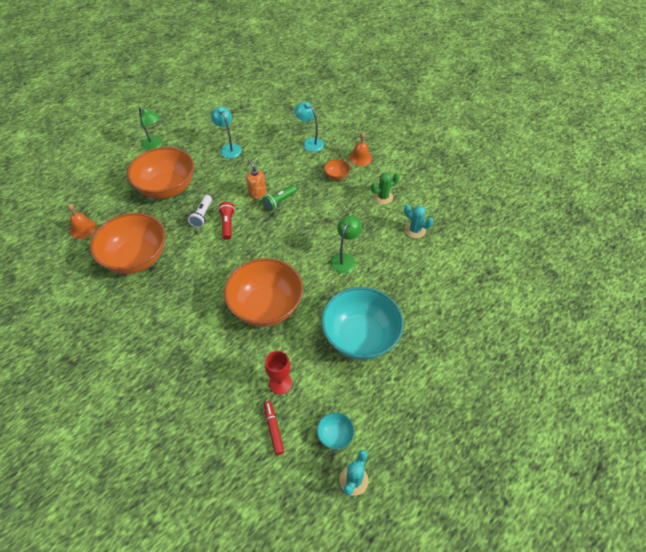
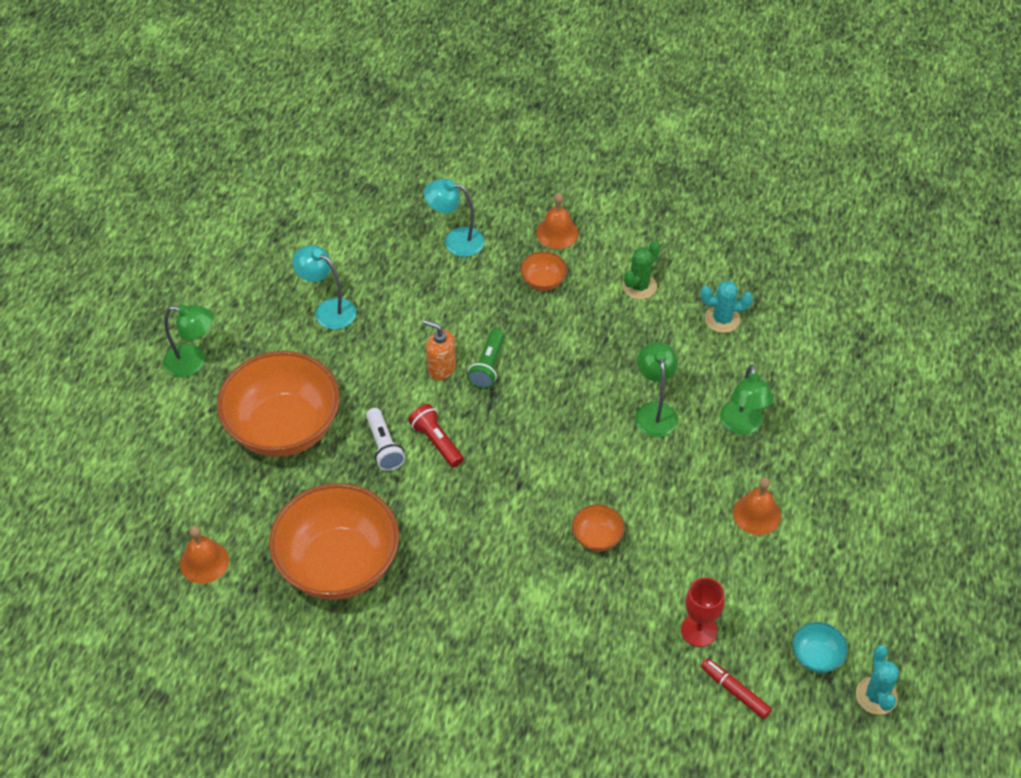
camera: 30 degrees left, 0 degrees up
(266, 306) = (597, 537): orange bowl -> orange bowl, size x0.42
(360, 337) = (757, 514): turquoise bowl -> orange bell
(386, 287) = (742, 425): none -> green lamp

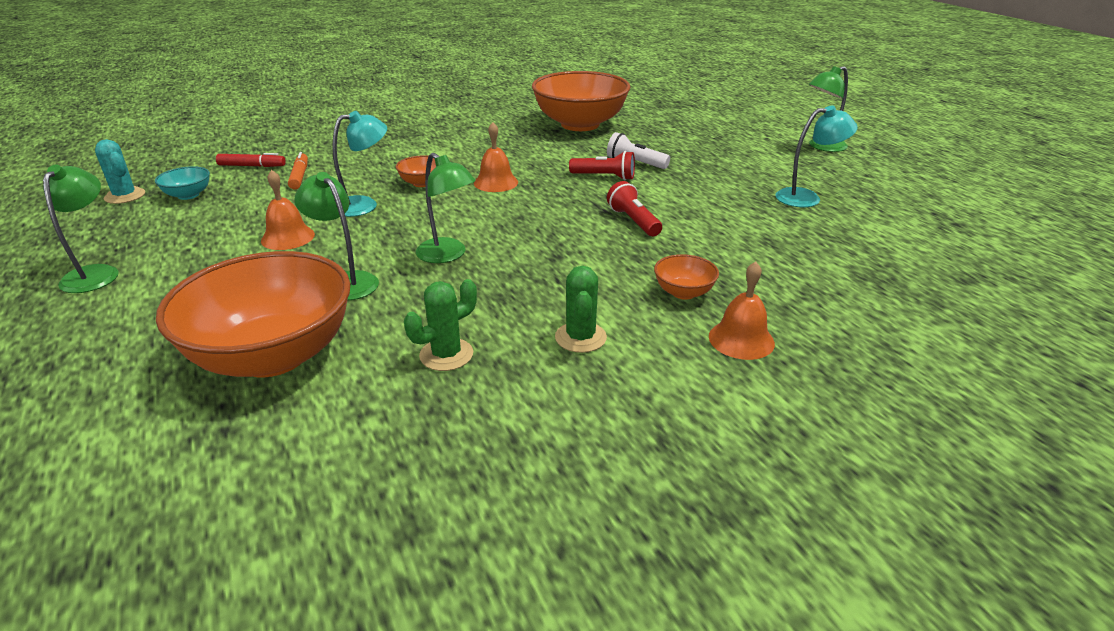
camera: 140 degrees right, 20 degrees down
(204, 562) = (652, 104): orange bell -> orange bell (496, 182)
(284, 428) = (711, 147): orange bowl -> orange bowl (273, 355)
(441, 368) = (666, 206): orange soap dispenser -> none
(455, 240) = (815, 281): turquoise lamp -> turquoise lamp (364, 205)
(488, 366) = (633, 221): green flashlight -> red flashlight
(699, 630) = (299, 176): red goblet -> orange marker
(722, 319) = (446, 355): turquoise cactus -> green cactus
(915, 551) = (96, 273): none -> green lamp

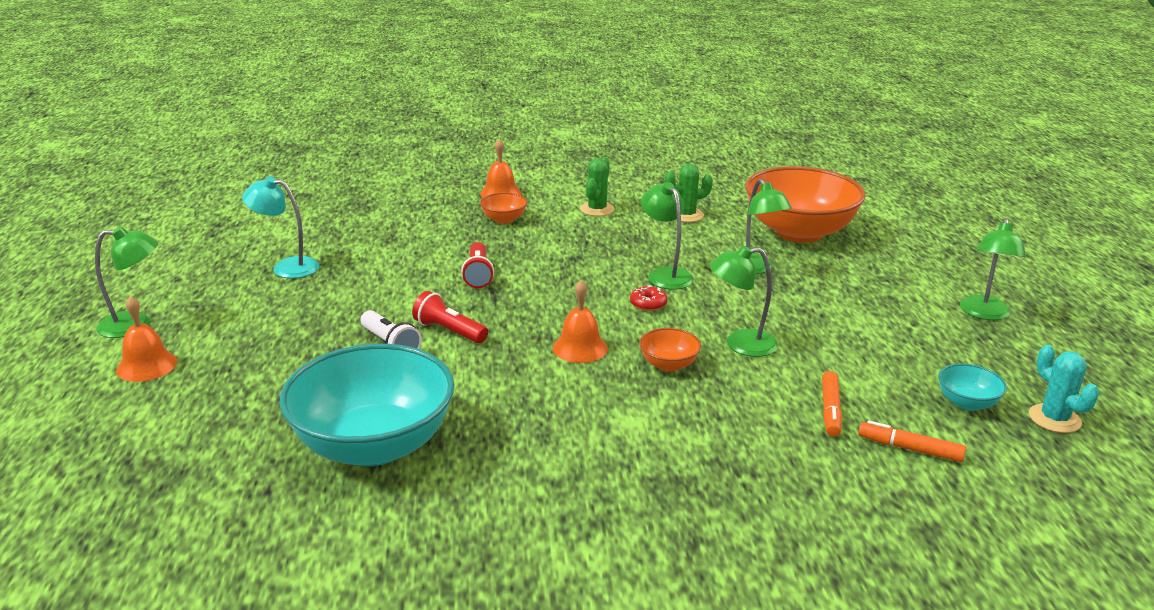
camera: 160 degrees left, 5 degrees down
(252, 166) = (910, 449): red marker -> orange marker
(288, 237) = (817, 319): orange bell -> orange bell (146, 365)
(364, 205) = (740, 344): turquoise lamp -> green lamp
(454, 223) = (648, 304): none -> red donut
(580, 124) = (374, 445): orange bowl -> turquoise bowl

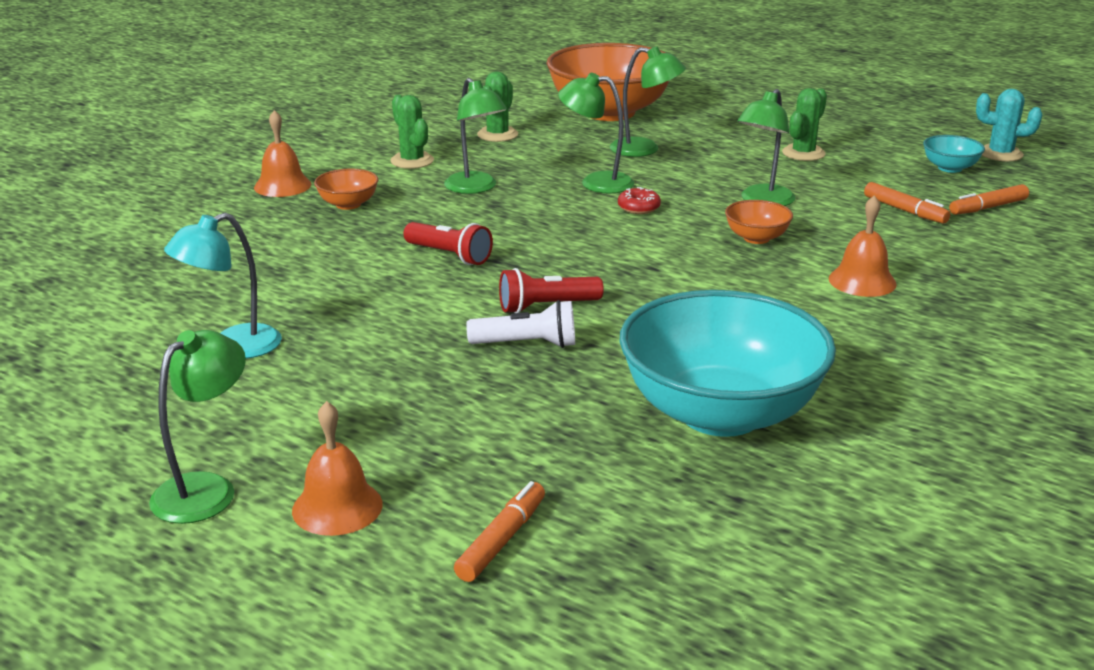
camera: 50 degrees left, 0 degrees up
(151, 427) = (502, 540): none -> orange marker
(580, 348) = (673, 261): orange bell -> orange bell (862, 281)
(867, 328) = (803, 153): none -> green cactus
(984, 314) = (837, 114): green lamp -> green lamp (476, 188)

